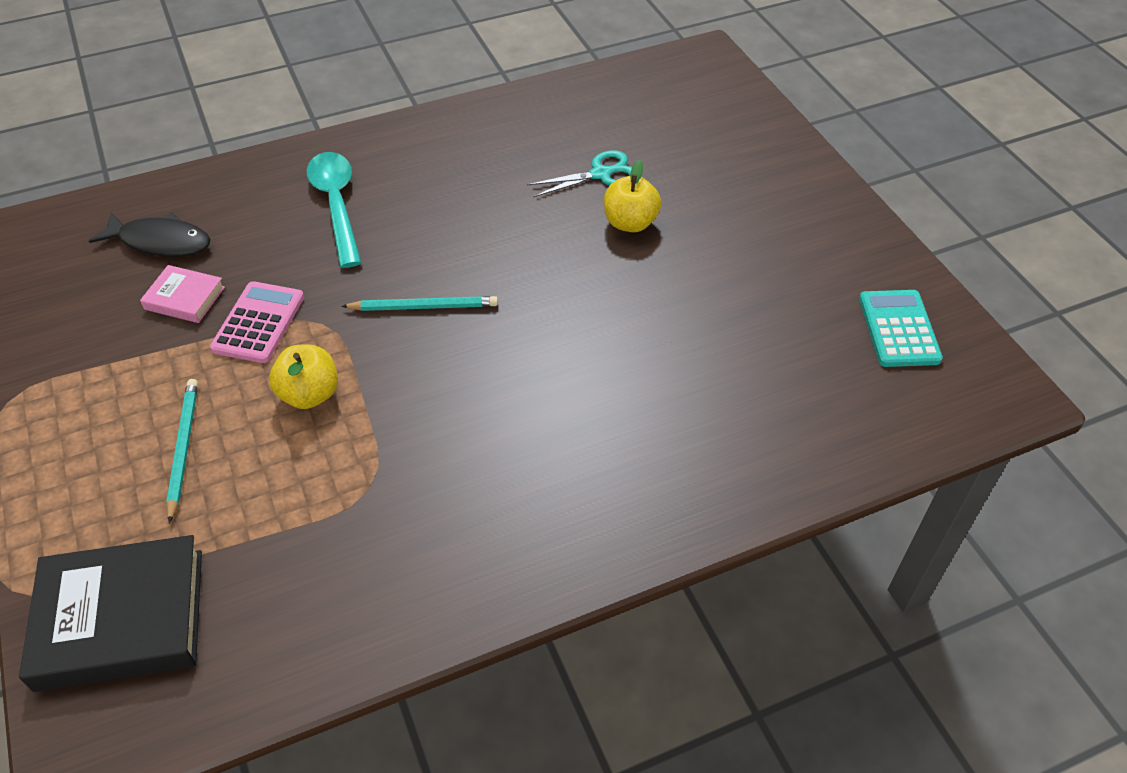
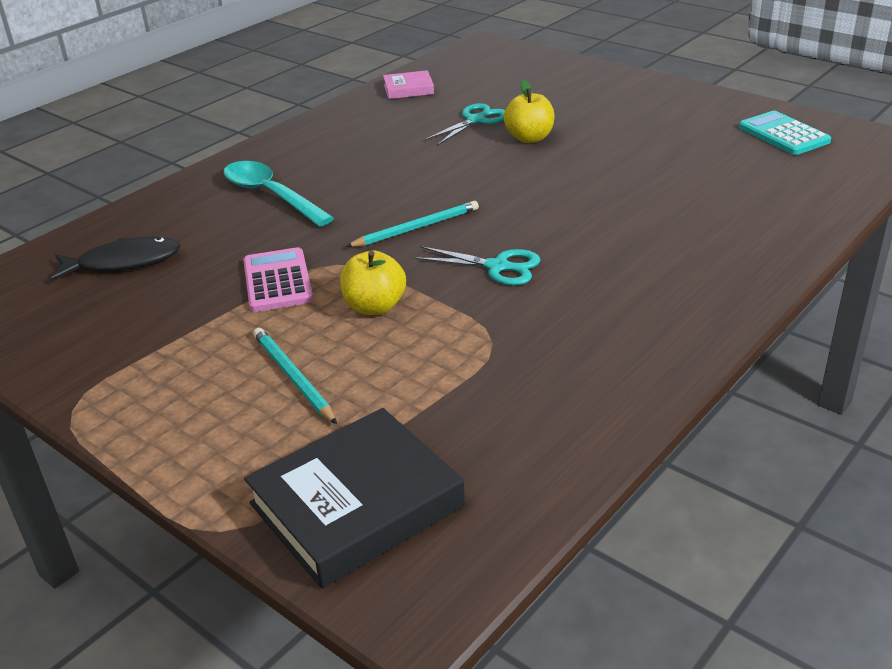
camera: 25 degrees left, 15 degrees down
(184, 298) = (187, 288): pink book -> pink book (408, 89)
(451, 393) = (497, 267): none -> turquoise scissors

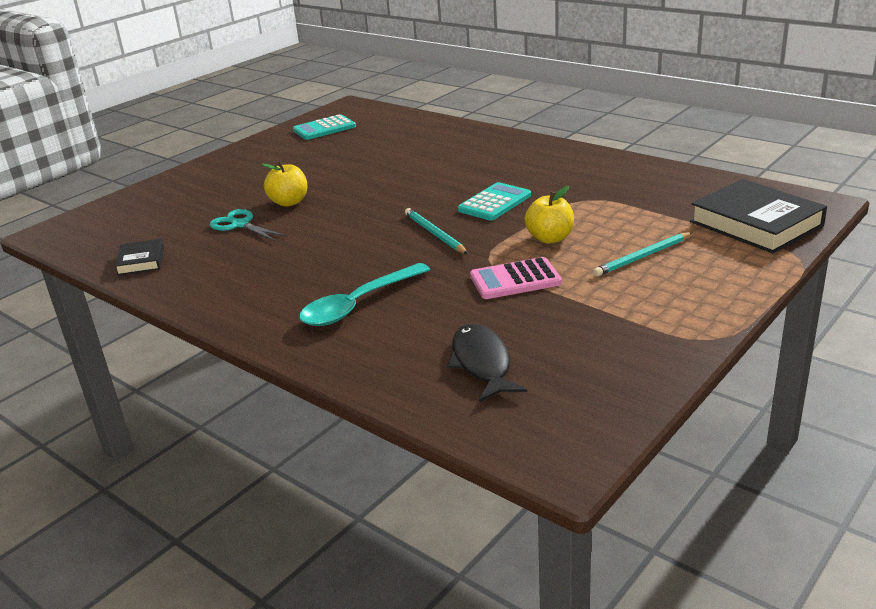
camera: 90 degrees left, 5 degrees down
(408, 89) = (141, 261): pink book -> black book
(497, 267) = (494, 203): turquoise scissors -> turquoise calculator

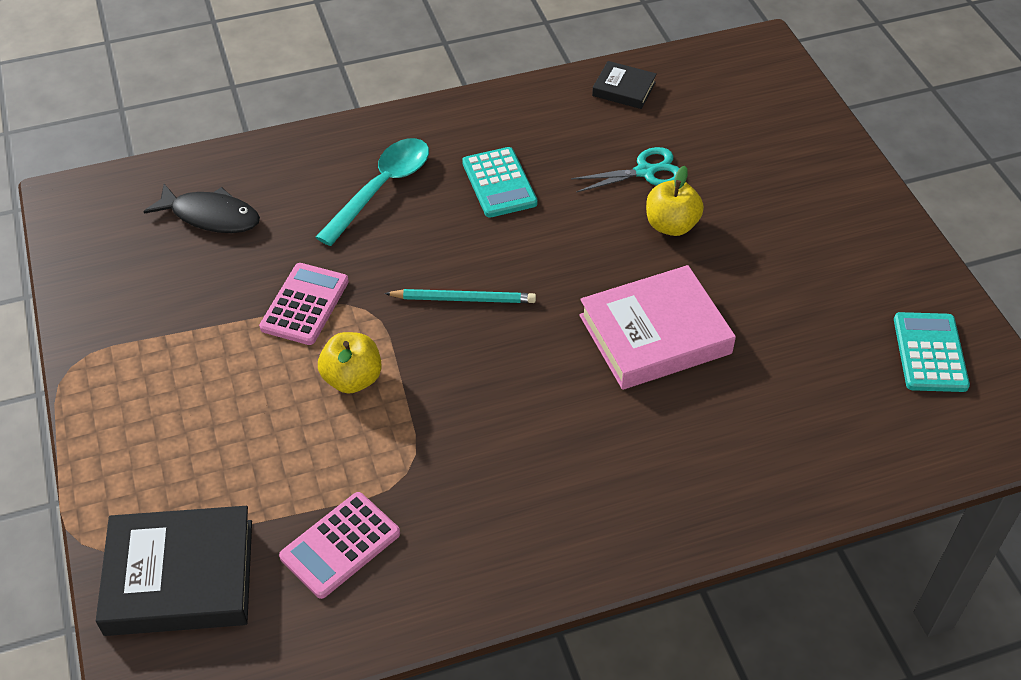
camera: 120 degrees right, 20 degrees up
(358, 304) = (381, 188): turquoise spoon -> turquoise spoon turned 45 degrees clockwise
(391, 179) = (655, 334): none -> pink book
(494, 203) = (487, 387): turquoise calculator -> turquoise calculator (499, 183)
(642, 257) = (234, 423): turquoise pencil -> none
(657, 196) = (340, 545): none -> pink calculator

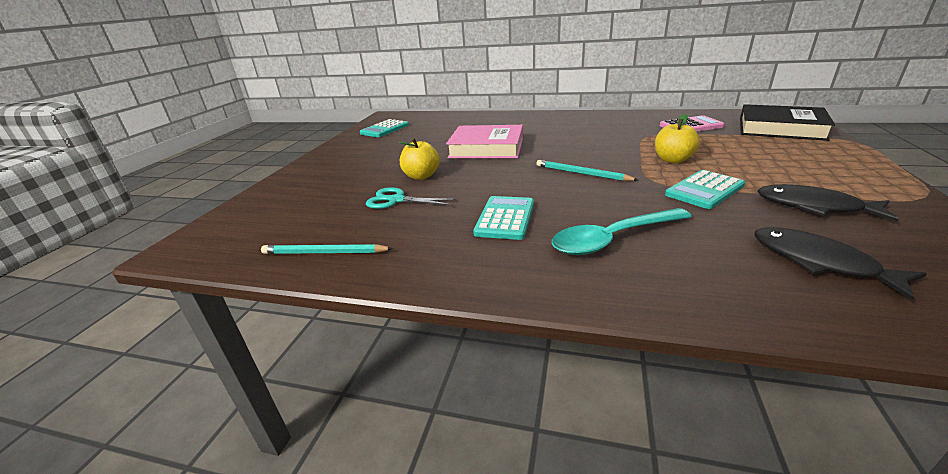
camera: 145 degrees left, 20 degrees down
(192, 305) = (814, 206): none -> black fish
(305, 304) = (704, 190): pink calculator -> turquoise calculator
(624, 89) = (324, 253): black book -> turquoise pencil

